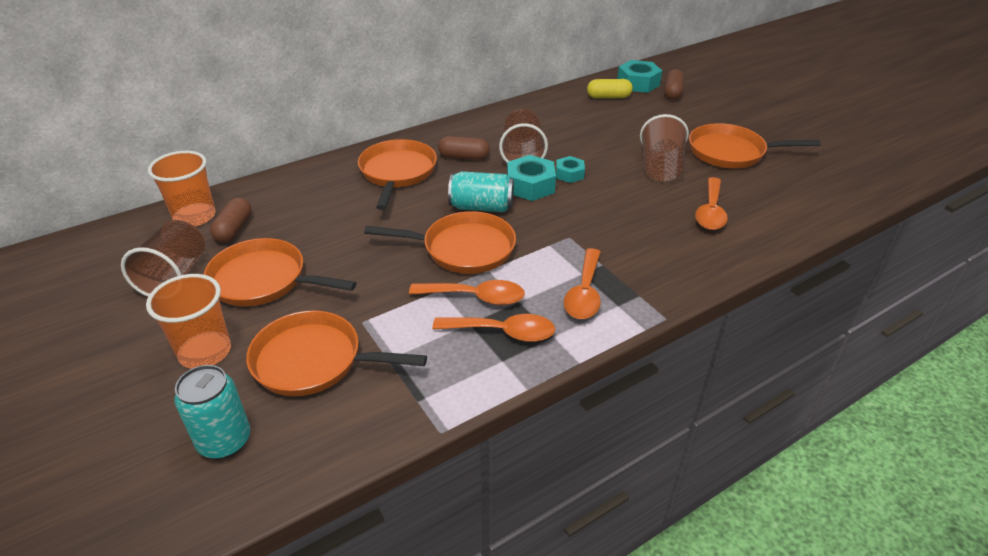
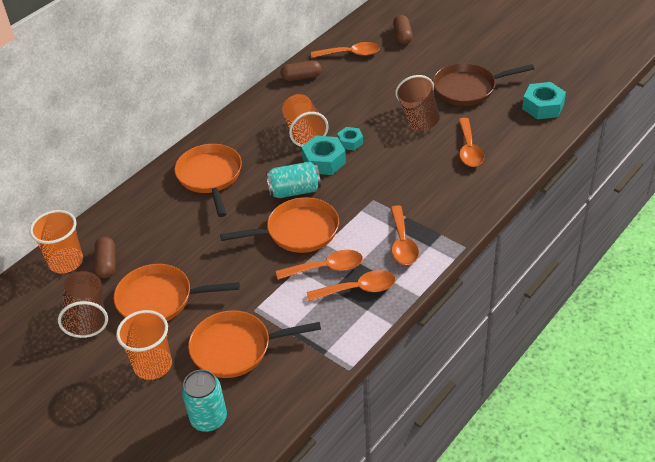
camera: 15 degrees left, 5 degrees up
(464, 157) = (257, 147): brown capsule -> brown capsule (301, 77)
(522, 154) = (304, 132): brown cup -> orange cup
(608, 97) = (351, 54): yellow capsule -> orange spoon
(638, 83) = (370, 32): turquoise nut -> turquoise nut (543, 106)
(731, 152) = (468, 88): orange pan -> brown pan

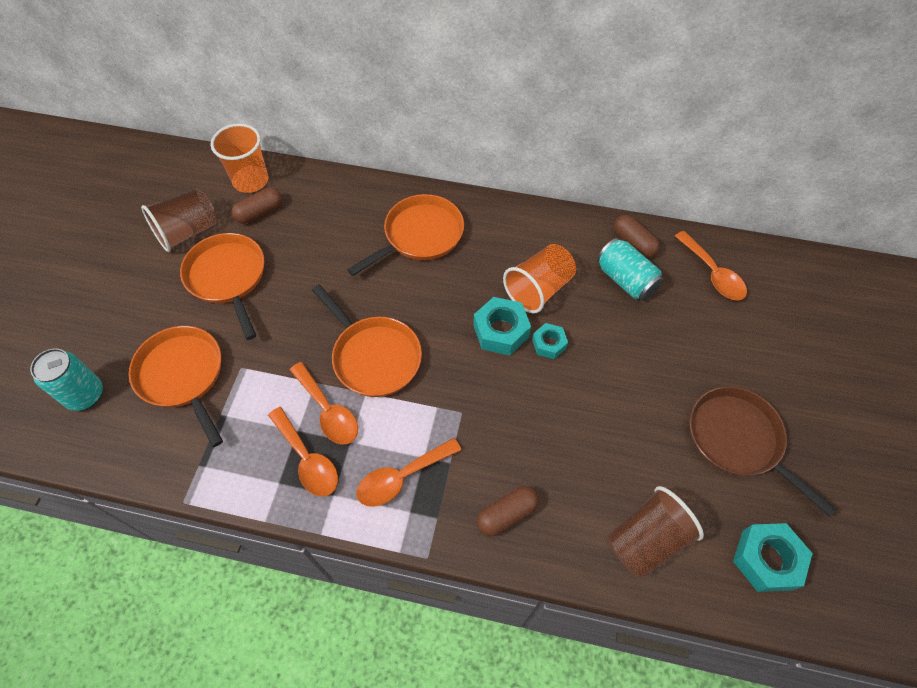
camera: 60 degrees right, 15 degrees up
(153, 365) = (141, 314): orange cup -> none
(294, 191) = (436, 324): turquoise can -> turquoise can (626, 280)
(402, 36) = (791, 315): brown capsule -> brown capsule (507, 514)
(419, 117) = (640, 402): brown cup -> brown cup (646, 540)
(469, 149) = (614, 490): orange spoon -> none

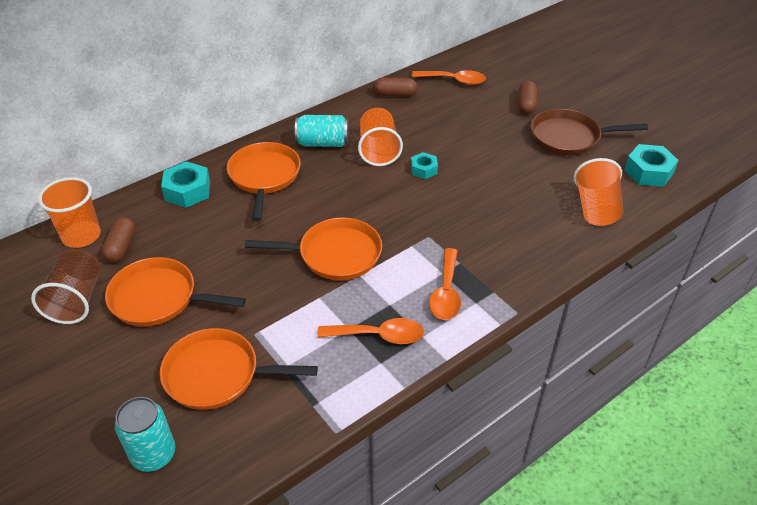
camera: 50 degrees left, 15 degrees down
(328, 411) = (351, 303): orange spoon -> none
(501, 331) = (389, 184): turquoise nut -> turquoise nut (188, 191)
(507, 514) = (523, 257): brown capsule -> brown capsule (526, 105)
(626, 280) = (417, 113): turquoise can -> turquoise can (322, 143)
(646, 540) = (596, 208): brown cup -> orange cup

